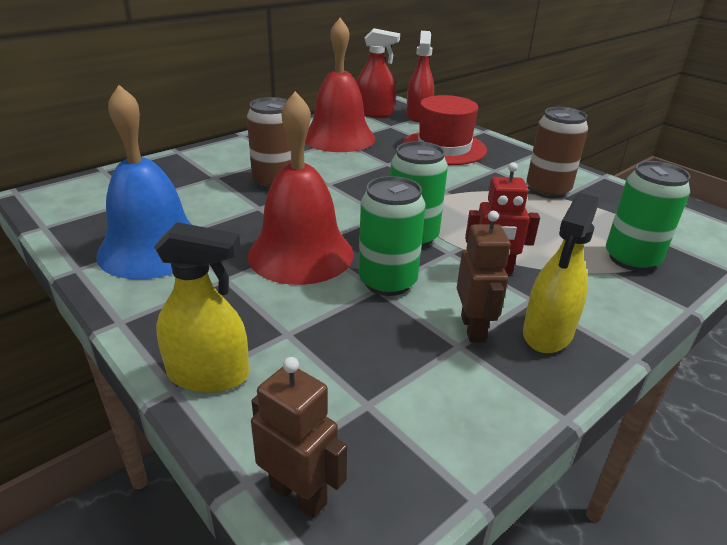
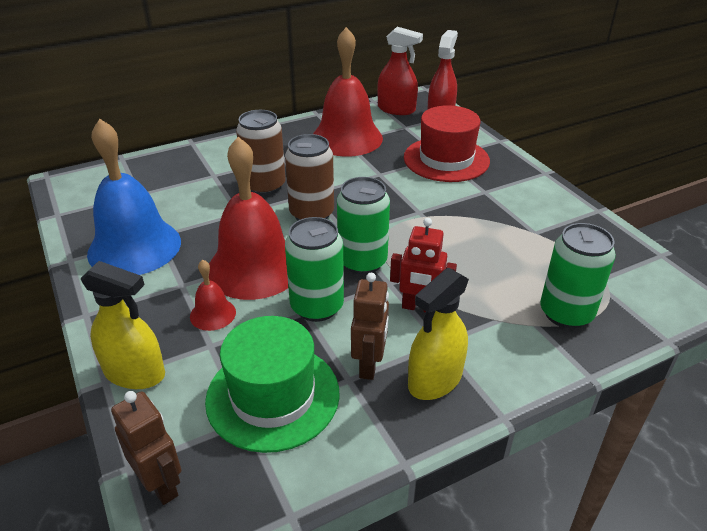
camera: 15 degrees right, 5 degrees up
(275, 302) = (213, 314): none -> red bell
(386, 374) = (273, 396): none -> green hat
(547, 190) = (526, 222): brown can -> brown can (311, 214)

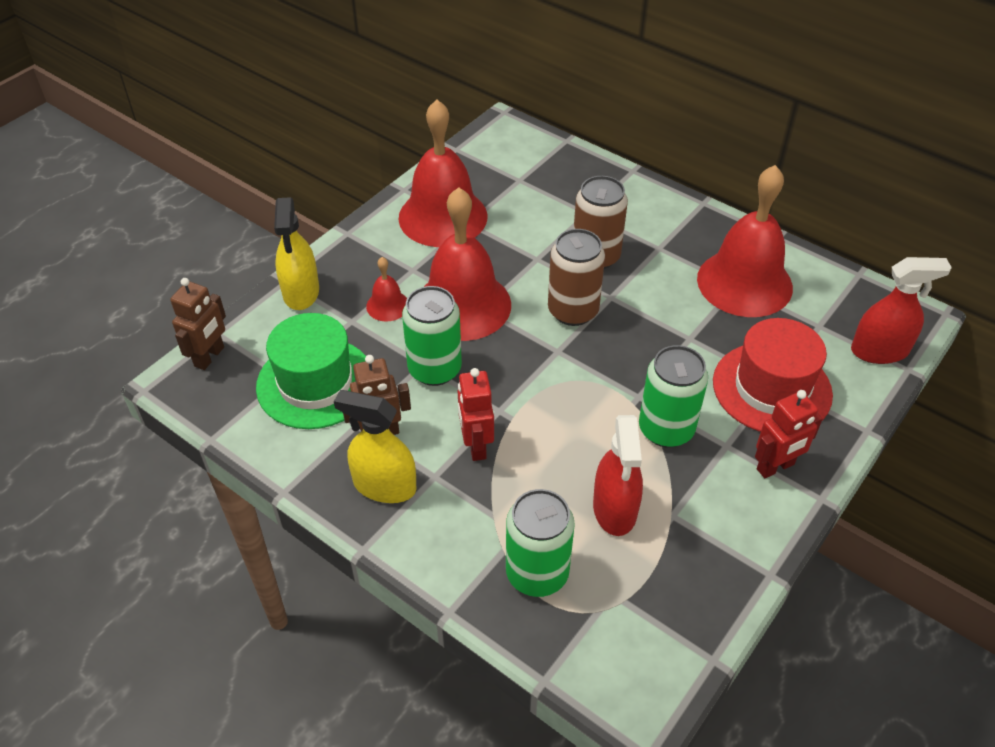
camera: 65 degrees right, 10 degrees up
(134, 247) = (443, 217): blue bell -> red bell
(362, 262) = (519, 378): green can -> green can (666, 429)
(396, 109) = (857, 302): red spray bottle -> red spray bottle (615, 509)
(512, 180) = (775, 467): none -> red robot

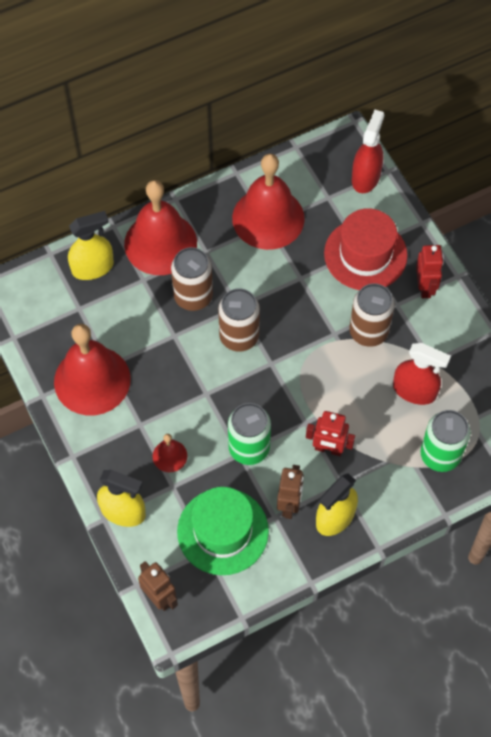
camera: 65 degrees left, 15 degrees up
(463, 305) = (196, 405): red bell -> red bell (160, 243)
(573, 173) = (93, 267): none -> yellow spray bottle
(666, 429) = (368, 331): green can -> brown can

